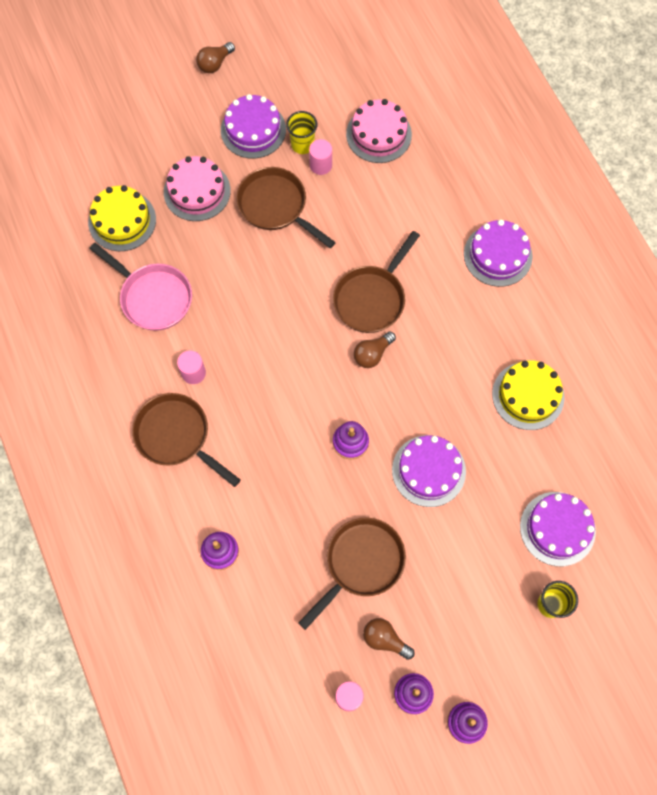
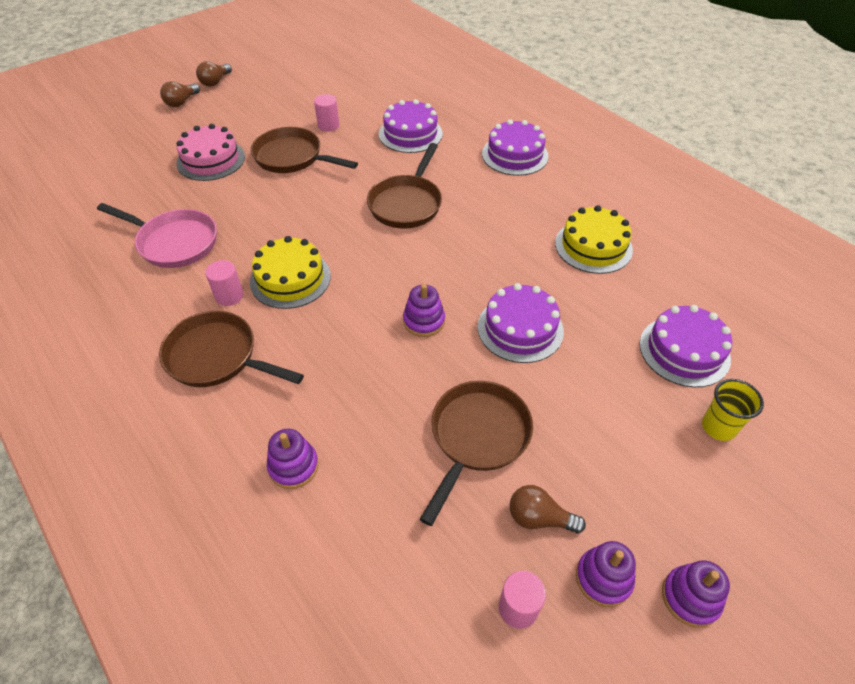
camera: 15 degrees left, 20 degrees down
(122, 221) = (134, 192): yellow cake -> yellow cake (290, 278)
(253, 130) = (259, 114): purple cake -> purple cake (410, 134)
(302, 145) = (308, 116): yellow cup -> none
(372, 354) = (422, 244): brown light bulb -> brown light bulb (181, 102)
(378, 134) = (376, 100): pink cake -> none

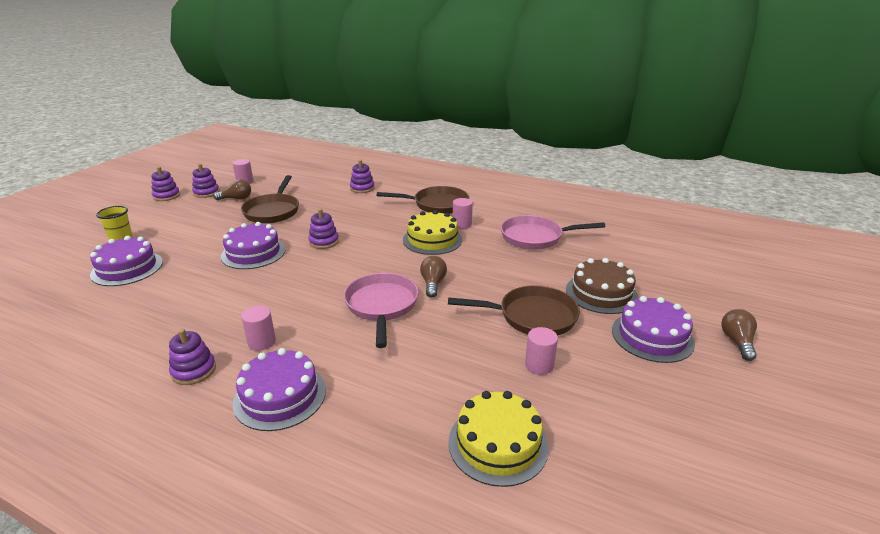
camera: 155 degrees right, 20 degrees down
(211, 160) = (601, 293): pink cake -> brown cake
(215, 82) = (759, 385): brown light bulb -> brown light bulb (433, 284)
(407, 204) = (381, 306): brown pan -> pink pan
(410, 134) = (431, 385): purple cake -> purple cake (652, 336)
(523, 199) = (262, 342): none -> pink cylinder
(578, 190) = (194, 371): none -> purple stacking toy
(593, 246) = (186, 317): yellow cake -> yellow cake (498, 443)

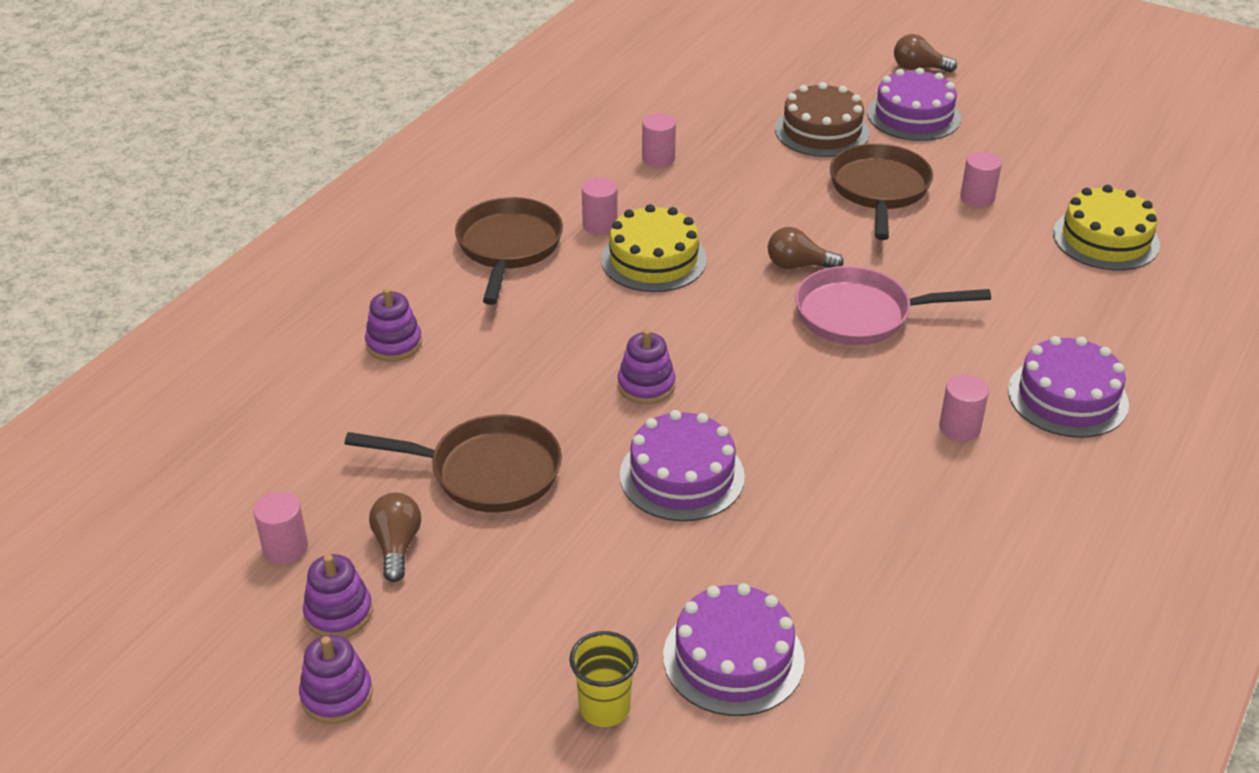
camera: 85 degrees left, 10 degrees up
(194, 371) = (1033, 487): purple stacking toy -> none
(535, 237) = (658, 159): pink pan -> pink cylinder

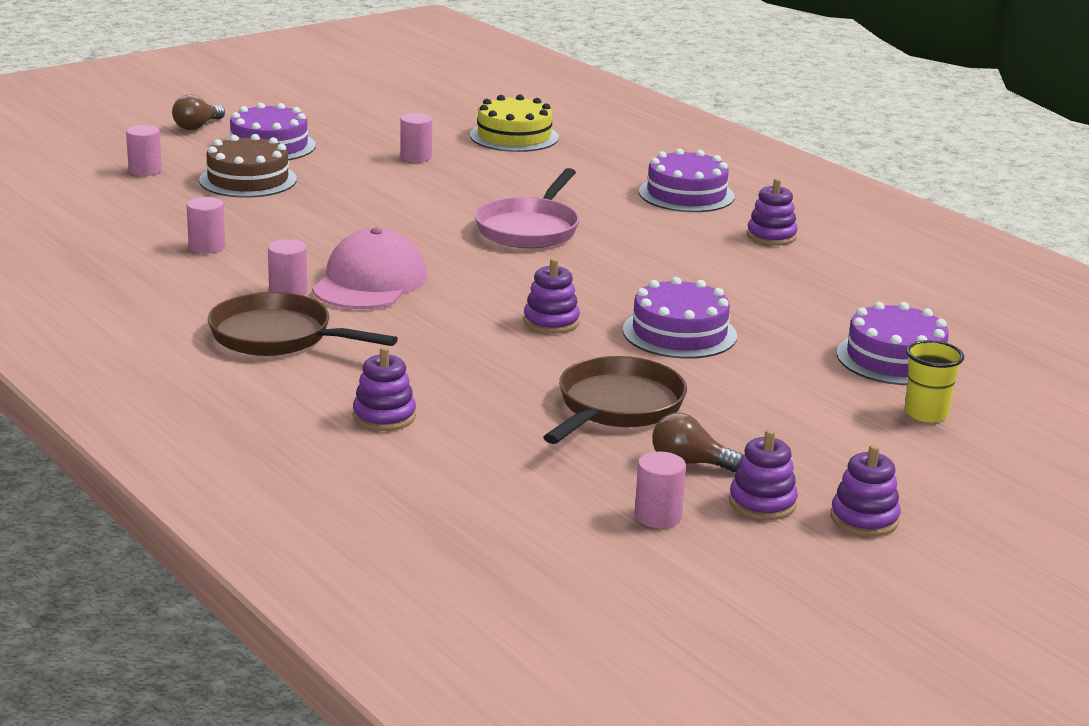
camera: 70 degrees left, 15 degrees down
(653, 259) = (370, 282): yellow cake -> pink cap
(798, 265) = (440, 233): brown light bulb -> none
(879, 190) = (365, 183): brown pan -> none
(959, 428) = (694, 232): pink cylinder -> pink cylinder (145, 170)
(1006, 490) = (771, 236): none -> purple stacking toy

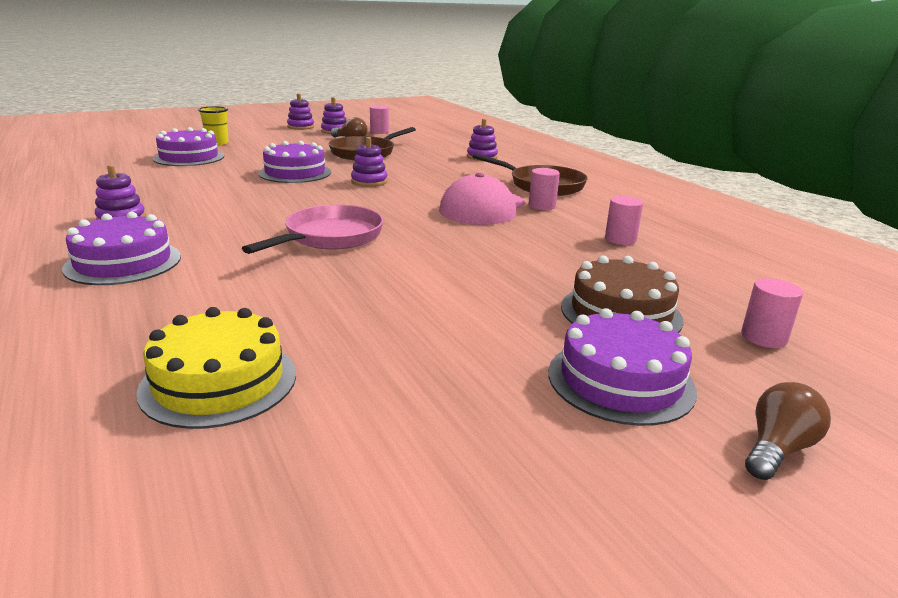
camera: 170 degrees left, 0 degrees up
(416, 157) = (400, 341): pink cylinder -> none

